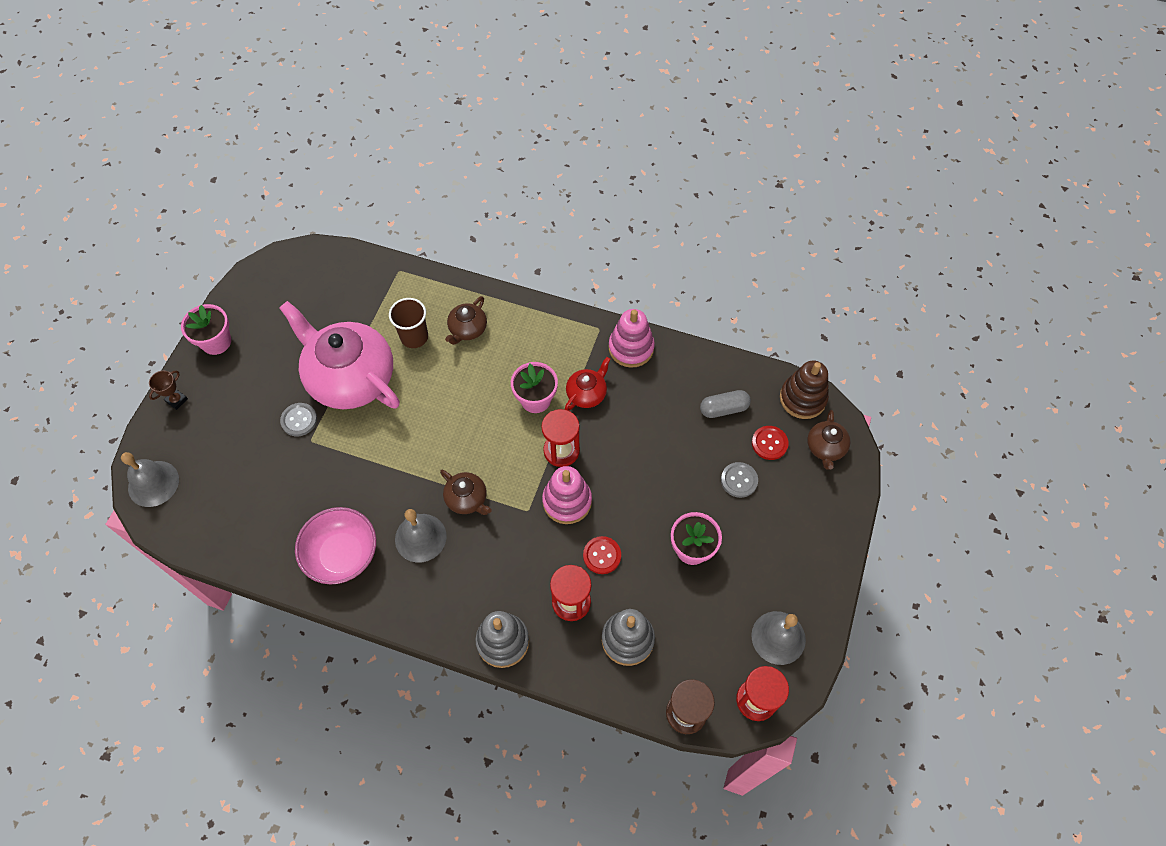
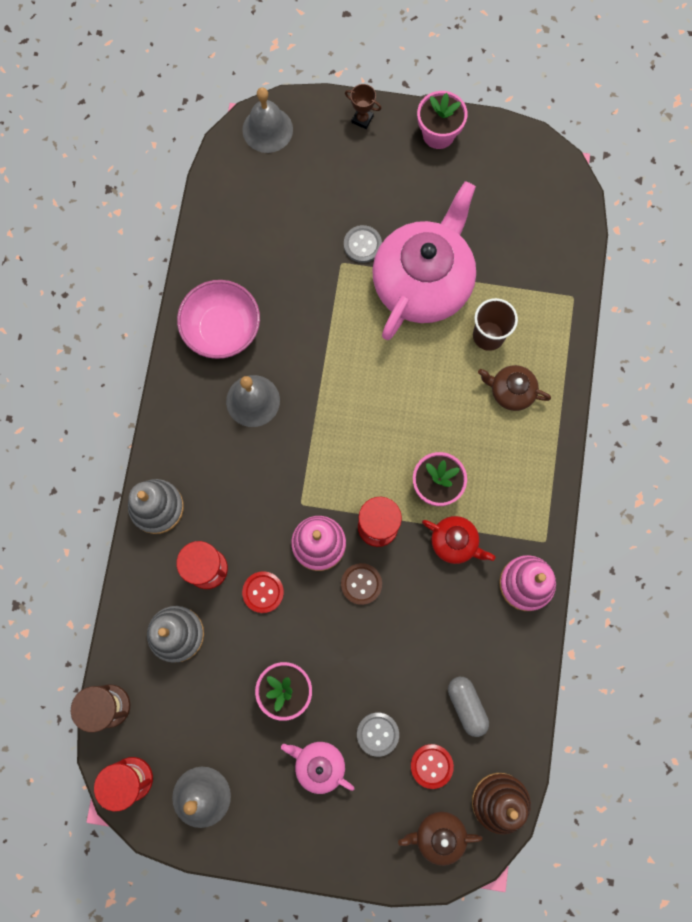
camera: 80 degrees right, 15 degrees up
(467, 499) = (303, 438): brown teapot -> none
(609, 472) = (361, 584): none -> brown button
(760, 532) = (319, 765): none -> pink teapot

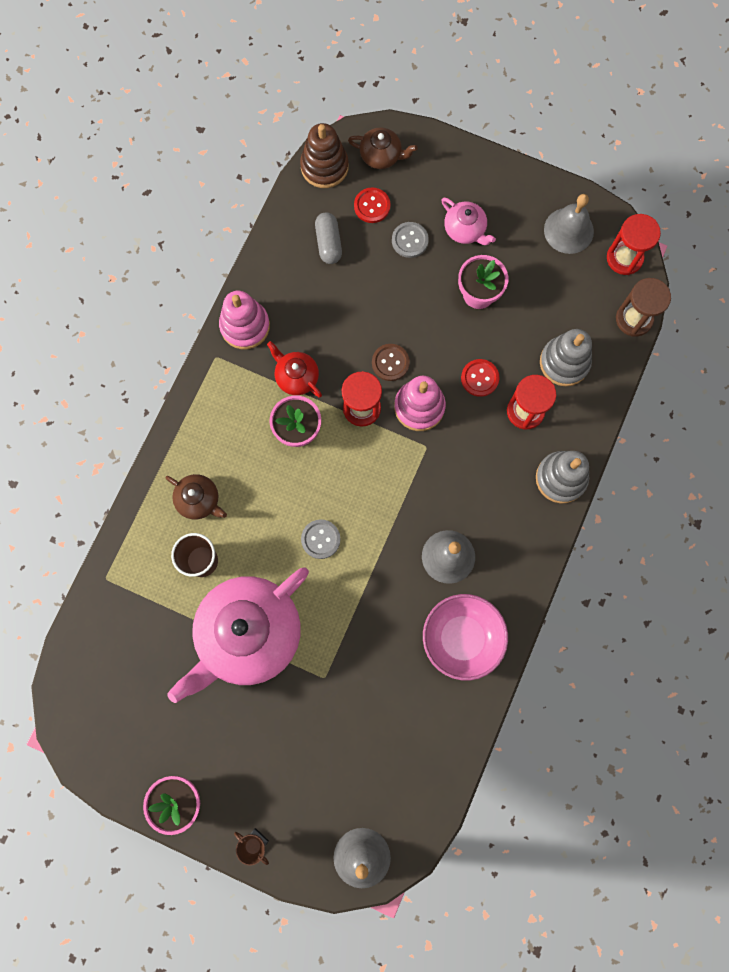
camera: 165 degrees left, 0 degrees up
(362, 244) = (297, 692): grey button -> grey button (320, 539)

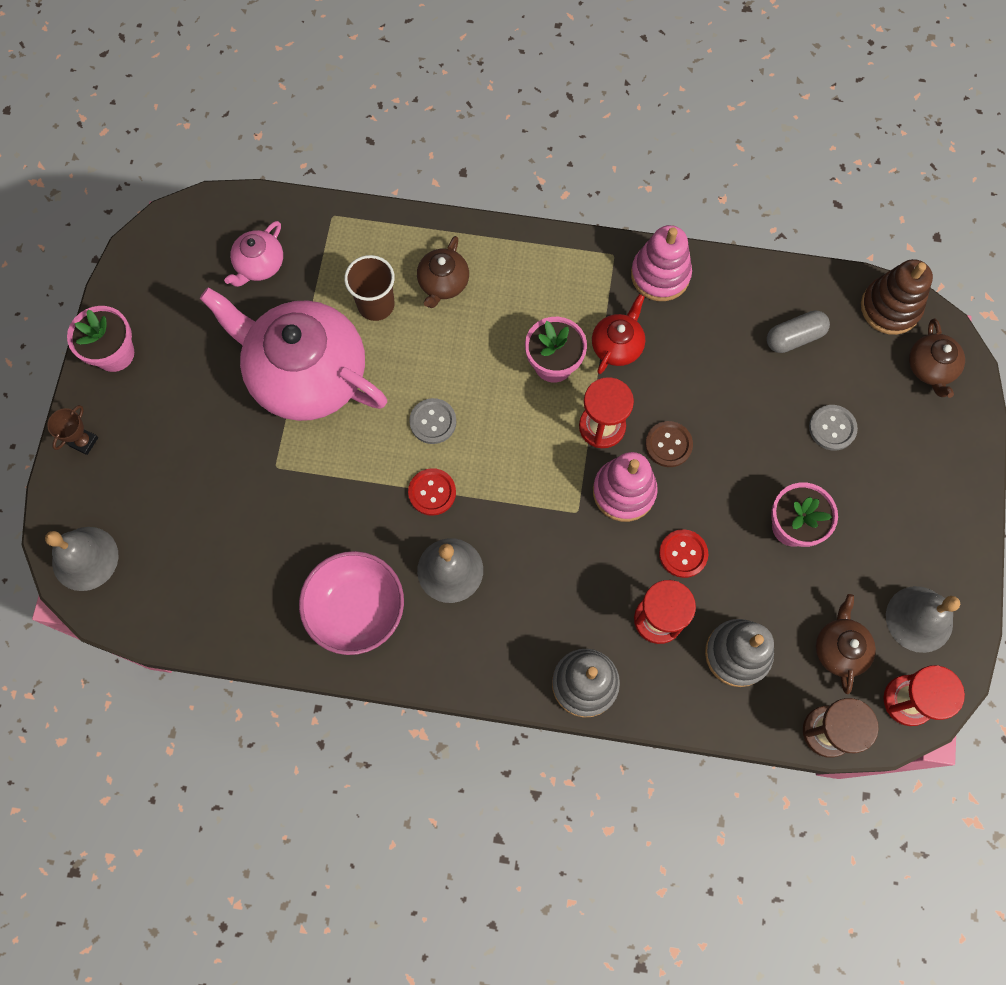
camera: 75 degrees right, 5 degrees down
(372, 206) = (860, 373): red button -> red button (432, 492)
(465, 230) = (871, 490): pink teapot -> pink teapot (259, 265)
(577, 291) = (839, 648): none -> brown teapot

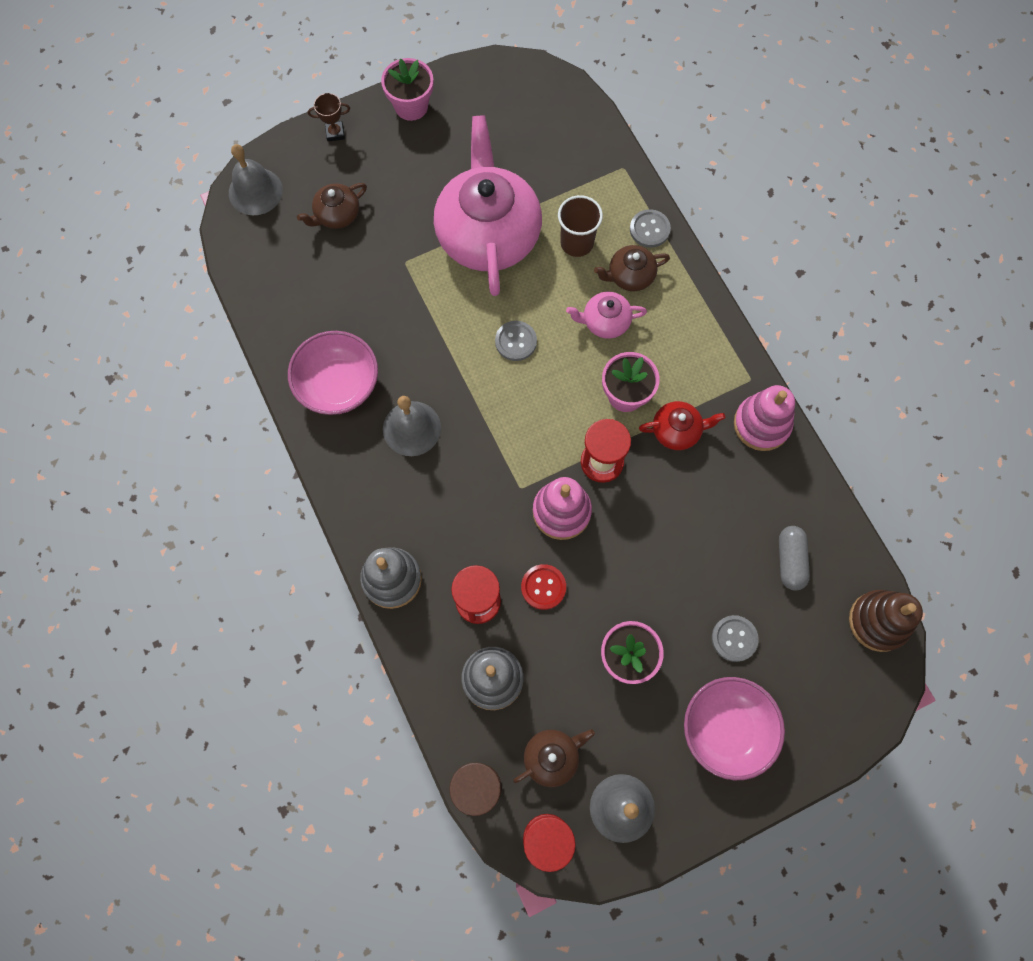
camera: 55 degrees right, 0 degrees up
(259, 265) = (547, 147): pink teapot -> pink teapot (605, 322)
(411, 236) = (649, 229): none -> grey button
(432, 492) = (461, 377): red button -> none
(668, 445) = (624, 520): brown button -> none
(794, 337) = (790, 560): grey capsule -> grey capsule turned 60 degrees clockwise
(904, 488) = (726, 729): none -> pink bowl
(930, 368) = (850, 687): brown teapot -> brown teapot (337, 215)

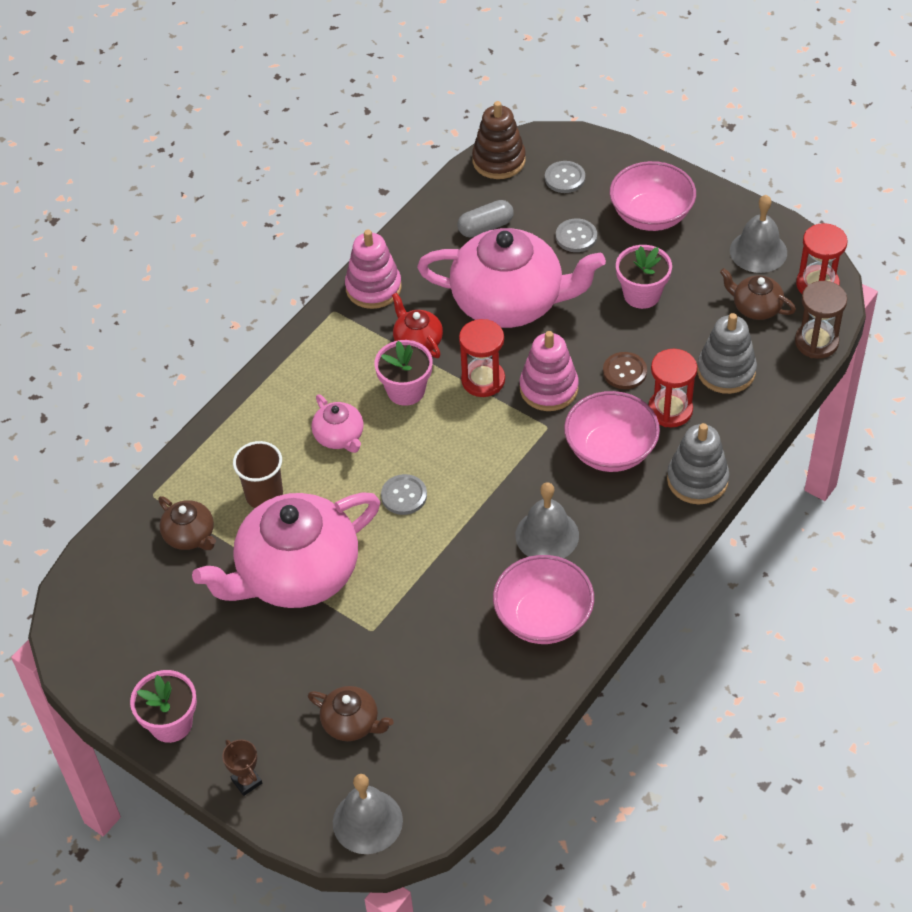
camera: 115 degrees left, 20 degrees down
(465, 525) = (610, 450): none -> pink bowl
(543, 587) = (624, 372): red button -> brown button
(630, 276) = (277, 438): brown teapot -> brown teapot (190, 535)
(649, 229) = (215, 444): grey button -> grey button (565, 178)
(682, 532) = (509, 301): none -> pink teapot

